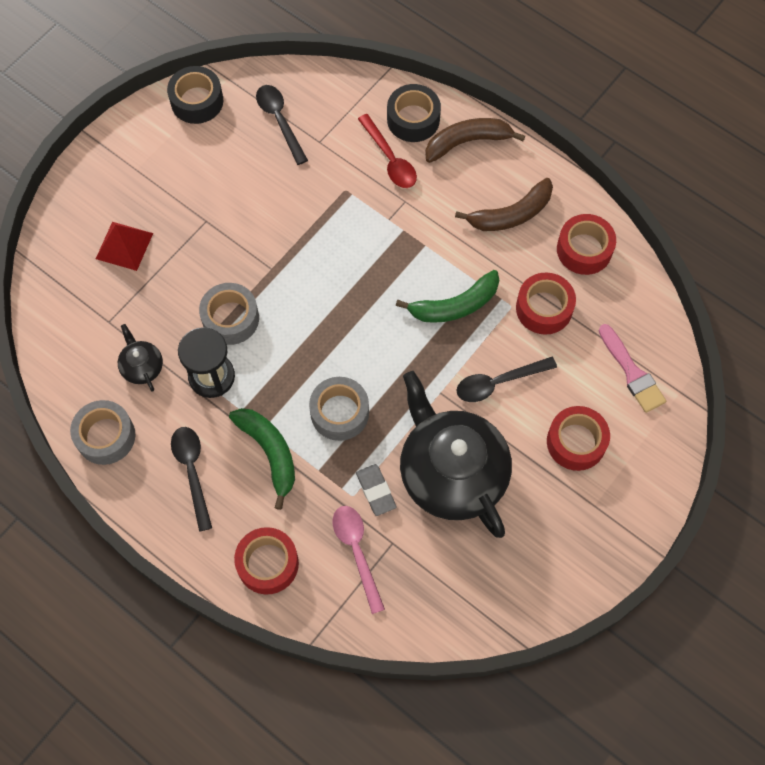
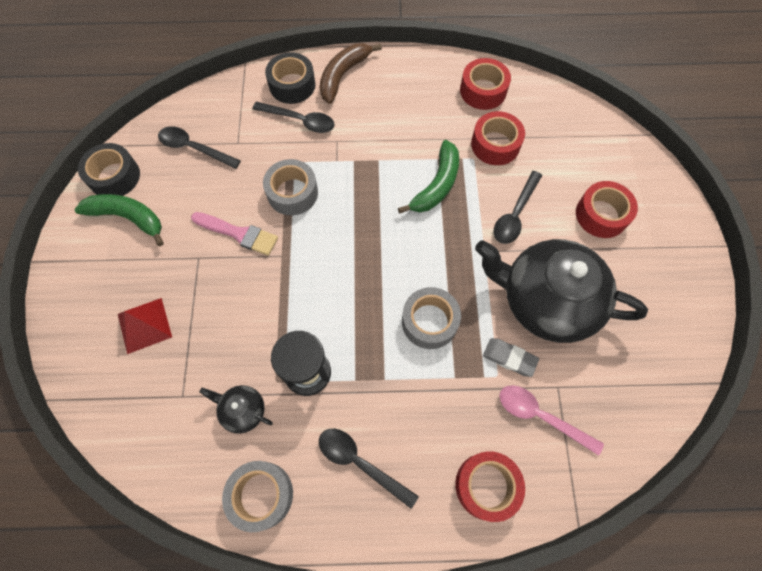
camera: 40 degrees left, 0 degrees up
(230, 318) = (283, 316): grey tape -> grey tape (292, 193)
(270, 453) = (407, 395): green banana -> green banana (128, 218)
(390, 159) = (300, 121): red spoon -> black spoon
(511, 214) = (416, 101): brown banana -> none
(632, 372) = (588, 144): pink brush -> pink brush (239, 234)

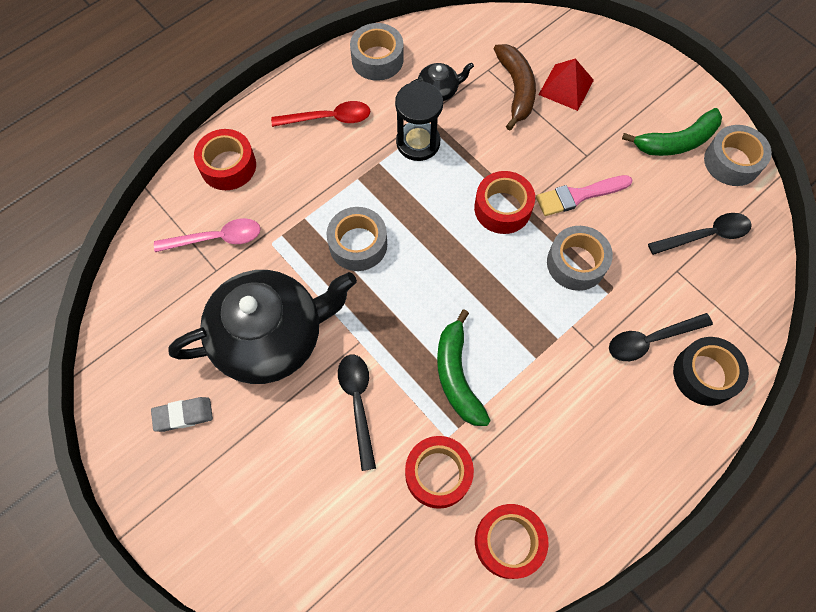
camera: 140 degrees right, 0 degrees up
(114, 176) = (732, 162): black tape -> grey tape
(343, 75) = (670, 431): brown banana -> brown banana (516, 89)
(360, 463) = (328, 118): black spoon -> red spoon
(509, 358) = (270, 264): grey eraser -> grey eraser (183, 415)
(601, 215) = (271, 472): red tape -> red tape (502, 208)

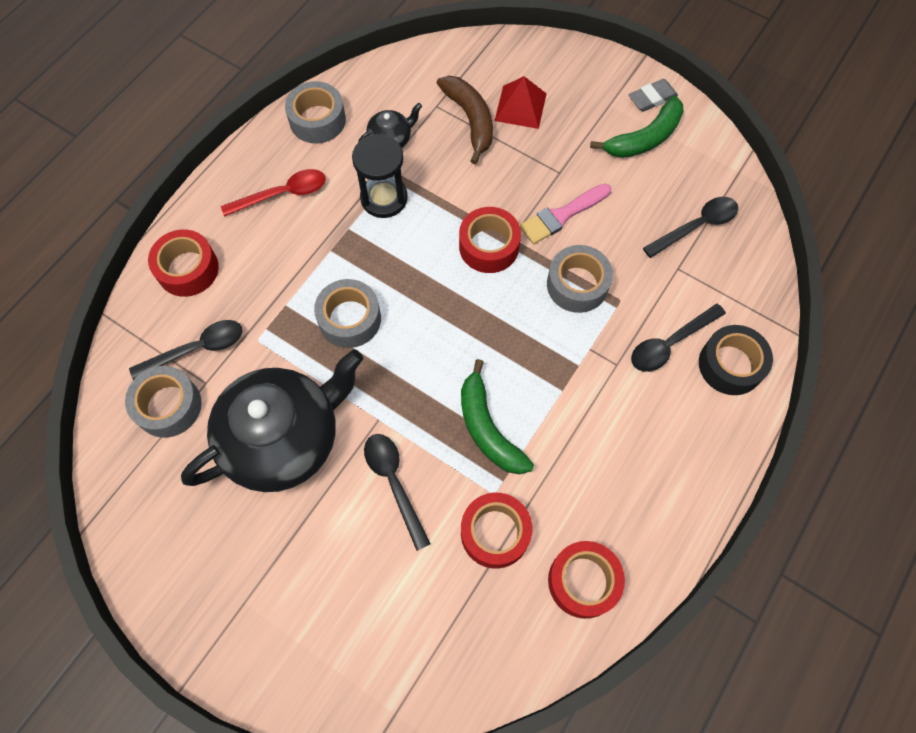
camera: 15 degrees left, 0 degrees up
(183, 415) = (212, 543): grey eraser -> grey eraser (652, 98)
(216, 238) = (196, 349): pink spoon -> black spoon
(732, 162) = (703, 146): grey tape -> grey tape (168, 406)

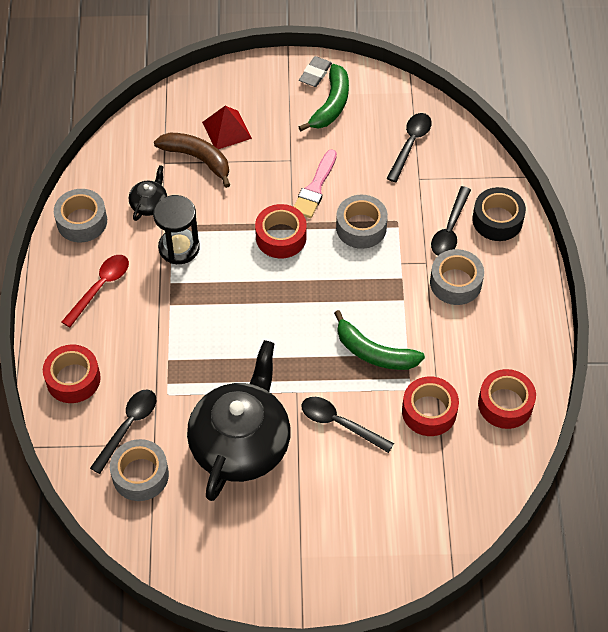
camera: 35 degrees left, 10 degrees down
(349, 319) = (222, 341): grey tape -> grey tape (455, 283)

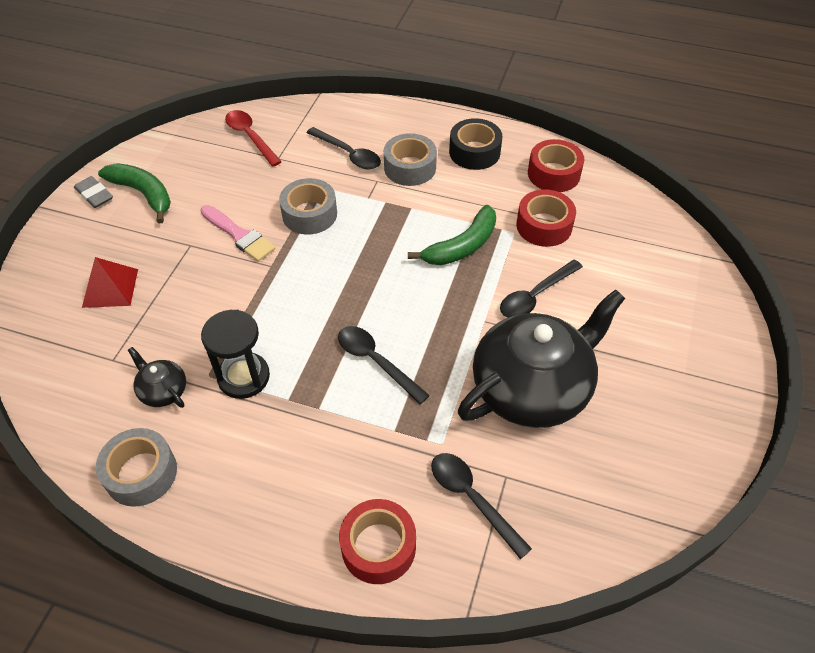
camera: 70 degrees left, 5 degrees down
(100, 287) = (255, 477): red spoon -> red spoon (250, 137)
(140, 475) = (544, 503): grey tape -> none
(197, 159) = (131, 325): brown banana -> none
(241, 443) = (532, 388): black teapot -> black teapot turned 105 degrees clockwise
(281, 237) = (284, 280): red tape -> none
(410, 144) = (234, 152): black spoon -> black spoon (376, 362)
(497, 220) = (356, 122): black tape -> black tape (474, 152)

